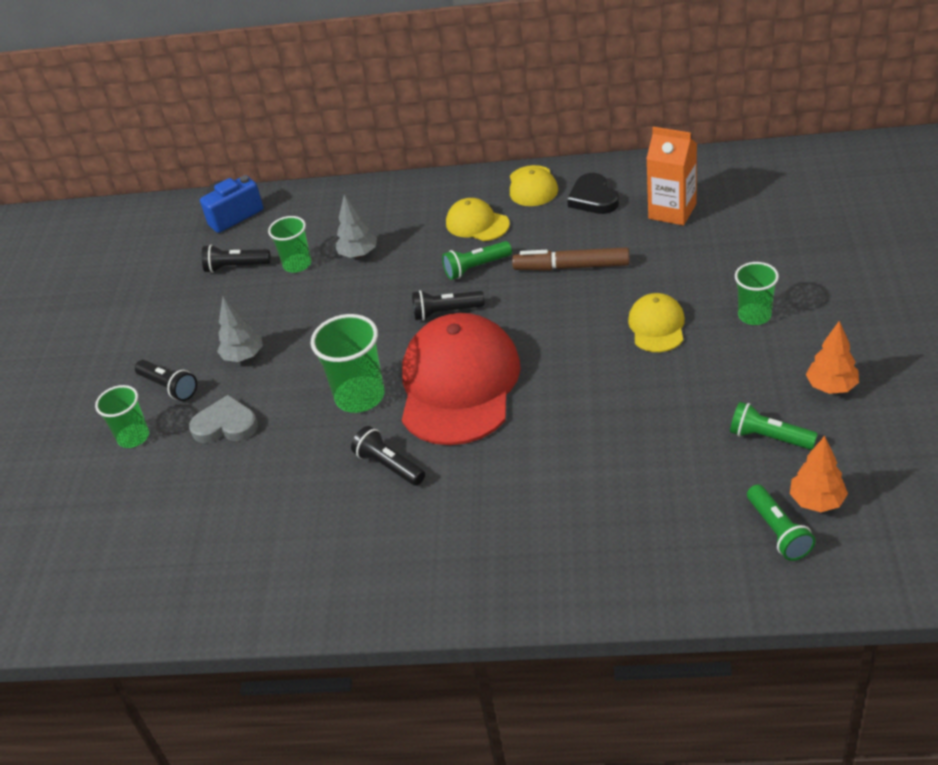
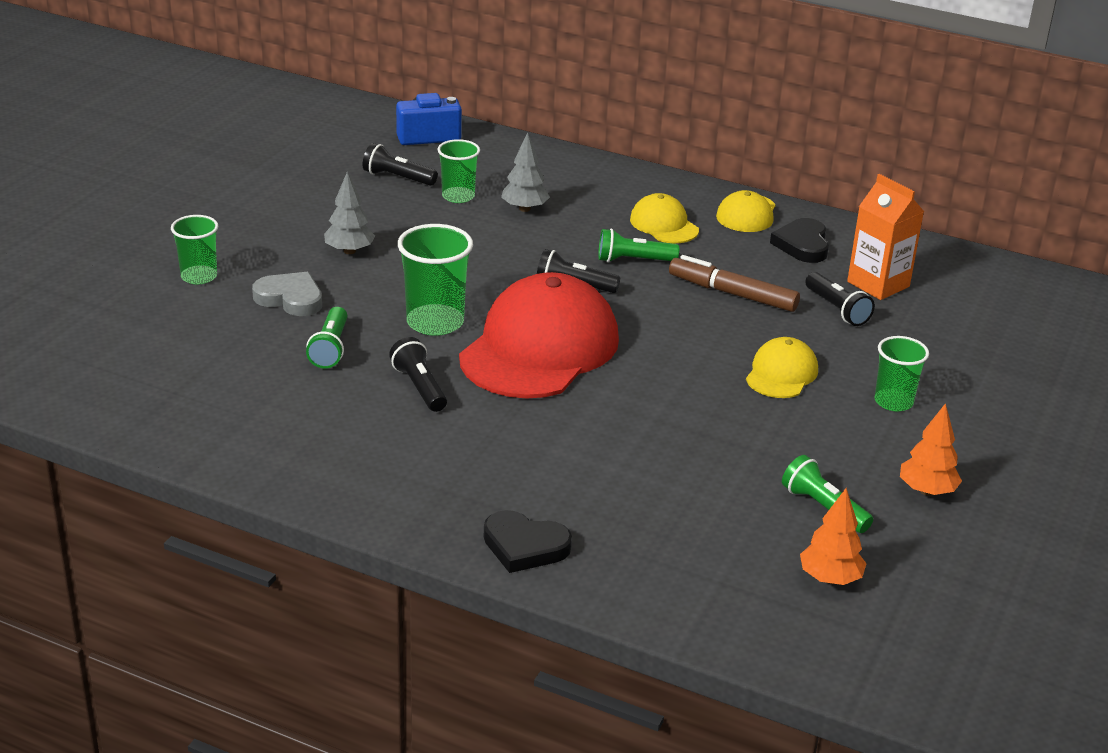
camera: 15 degrees right, 10 degrees down
(169, 387) = (261, 250): black flashlight -> black flashlight (837, 309)
(573, 582) = (524, 546): none -> black heart
(778, 531) = (768, 587): green flashlight -> green flashlight (330, 348)

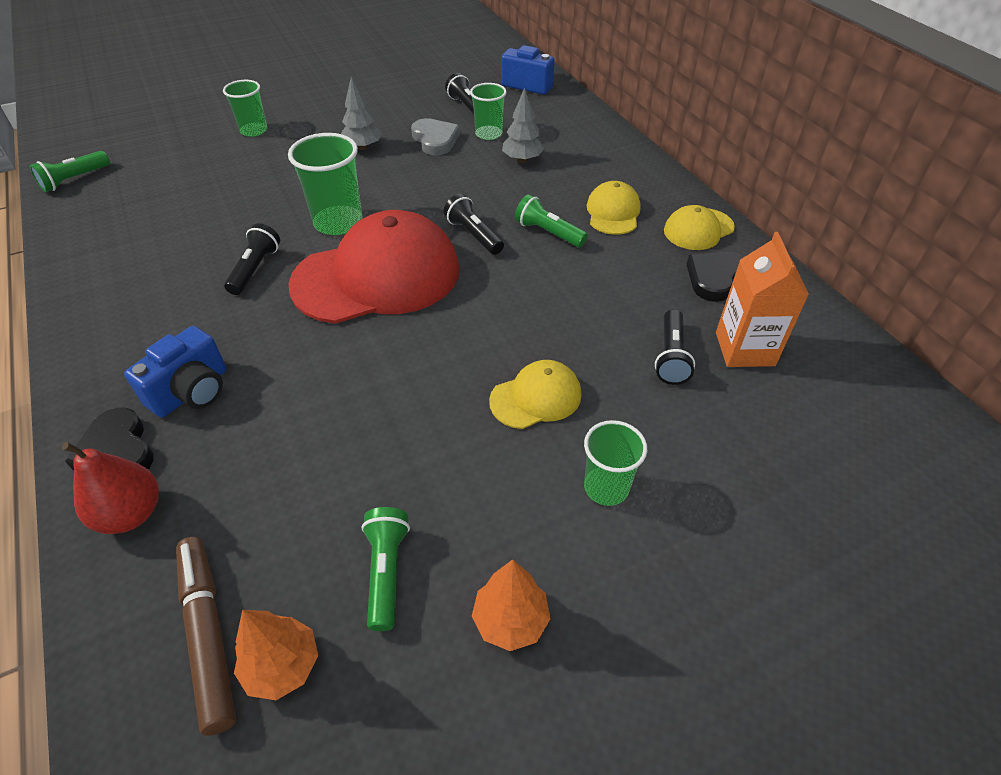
camera: 40 degrees right, 15 degrees up
(290, 298) = (279, 166): grey heart -> grey heart (435, 140)
(330, 348) = (248, 213): green flashlight -> green flashlight (74, 180)
(518, 487) = (192, 391): none -> blue camera
(602, 570) = (131, 513): none -> red pear
(732, 294) = (592, 297): brown marker -> brown marker (208, 634)

